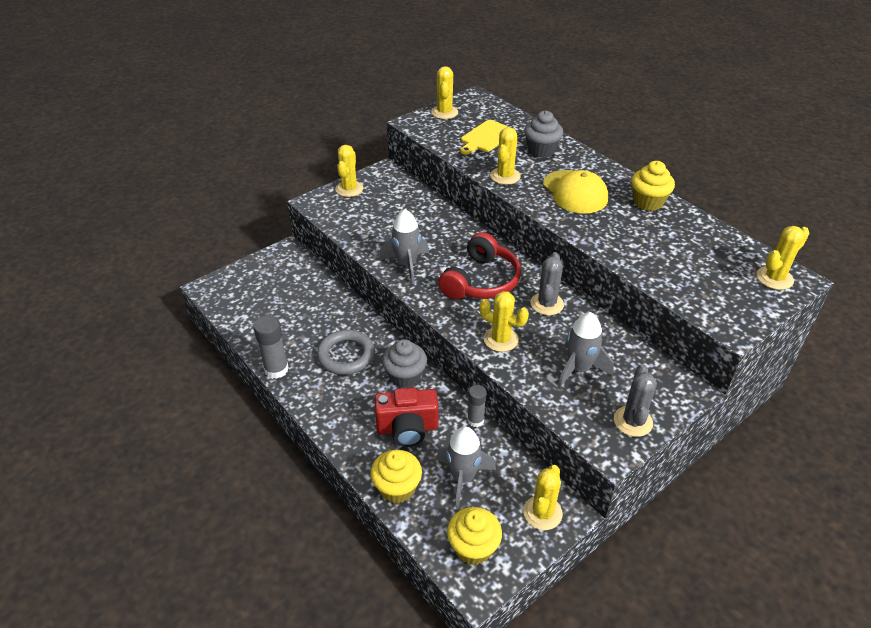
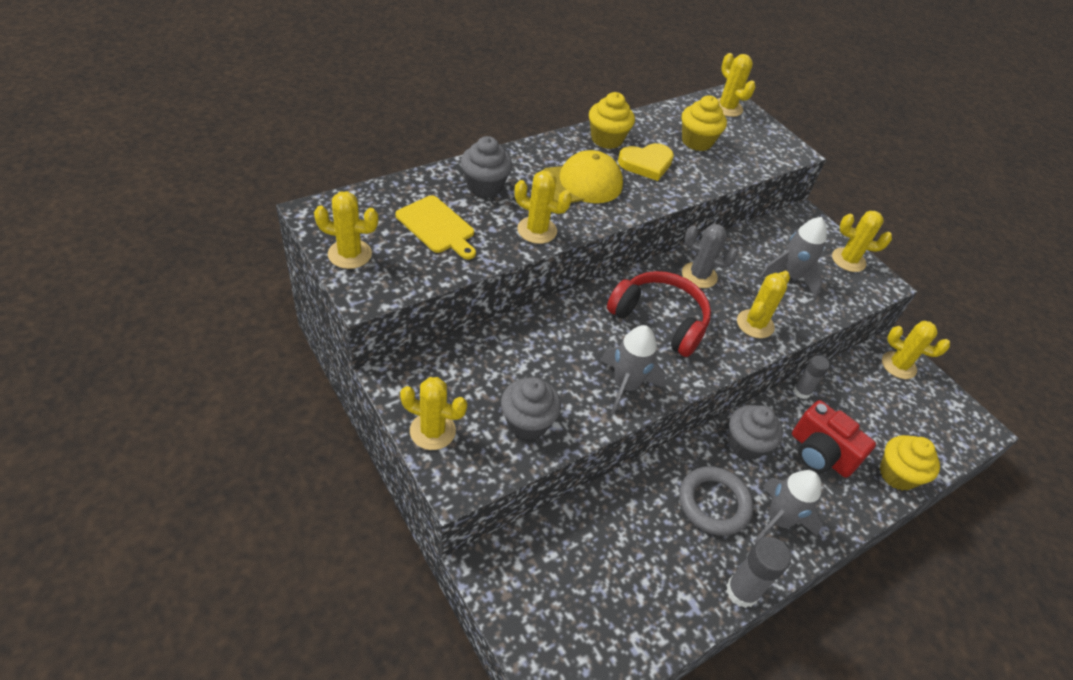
camera: 90 degrees left, 5 degrees up
(363, 223) = (527, 423): none -> grey cupcake
(407, 428) = (820, 454): red camera -> red camera turned 135 degrees clockwise
(463, 478) = (873, 416): grey rocket -> grey rocket (778, 520)
(473, 548) = (946, 423): yellow cupcake -> yellow cupcake (697, 141)
(628, 225) = (646, 164): none -> yellow heart
(633, 421) = (848, 260): grey cactus -> yellow cactus

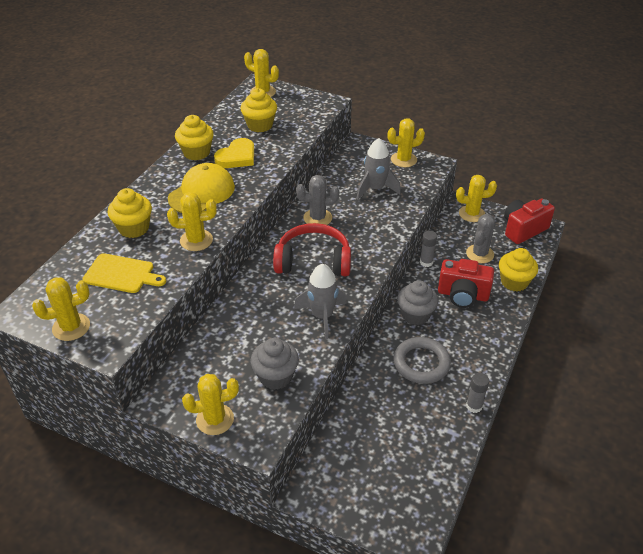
camera: 25 degrees left, 5 degrees down
(484, 186) = (134, 228): grey cupcake -> yellow cupcake
(742, 591) = (474, 406): grey glue stick -> grey glue stick, size x0.66
(755, 324) = (375, 231): yellow cactus -> none
(778, 520) = (466, 350): grey rocket -> none
(875, 417) = (480, 254): none -> grey cactus
(953, 418) = (523, 229): none -> red camera

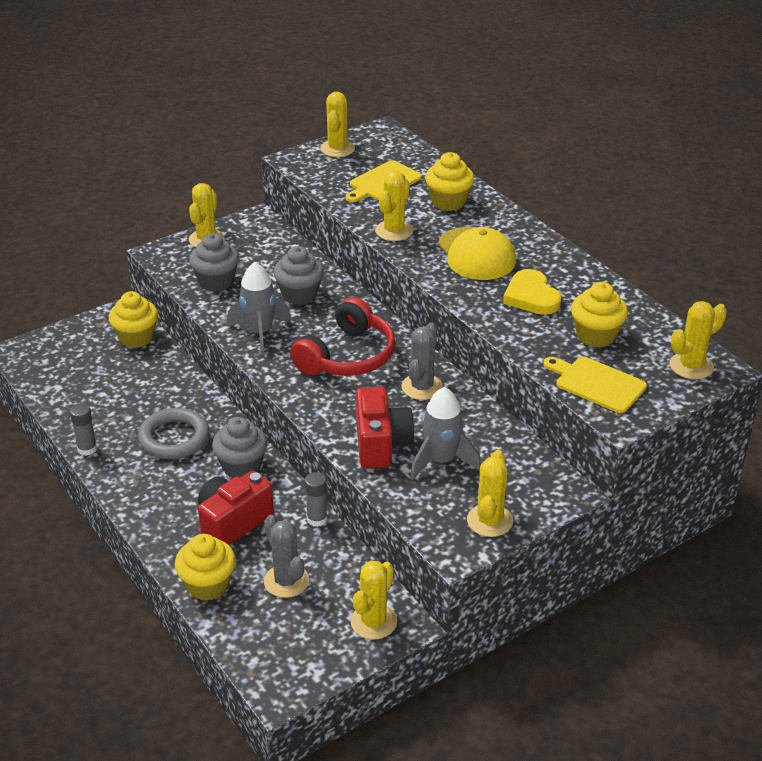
camera: 120 degrees right, 5 degrees down
(196, 153) = (564, 271): yellow cupcake -> yellow cupcake (136, 337)
(259, 317) = (299, 295): none -> grey cupcake
(305, 115) = (596, 383): none -> yellow cutting board
(523, 229) = (292, 662): red camera -> red camera (381, 444)

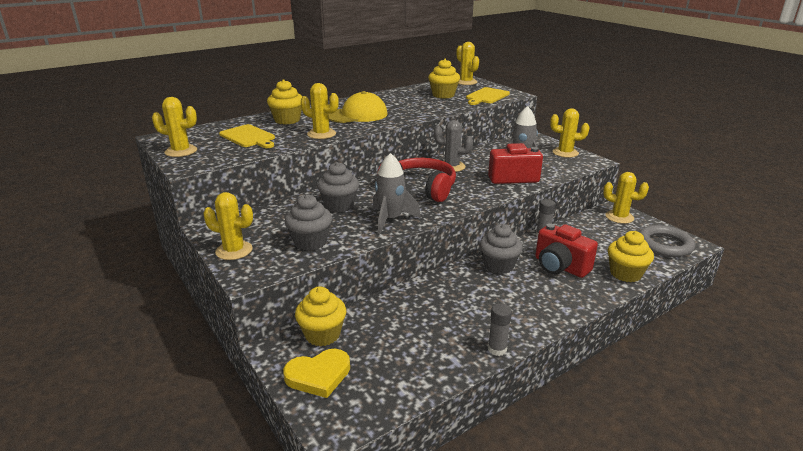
camera: 90 degrees left, 10 degrees down
(174, 438) = (472, 299): grey ring -> grey ring (664, 245)
(286, 581) = (604, 244): grey cactus -> none
(531, 296) = (406, 105): yellow heart -> yellow heart (318, 375)

